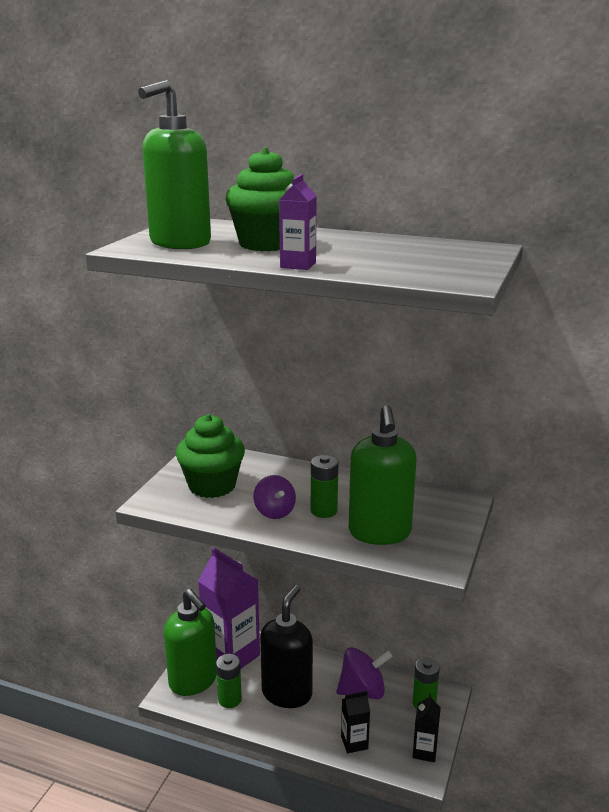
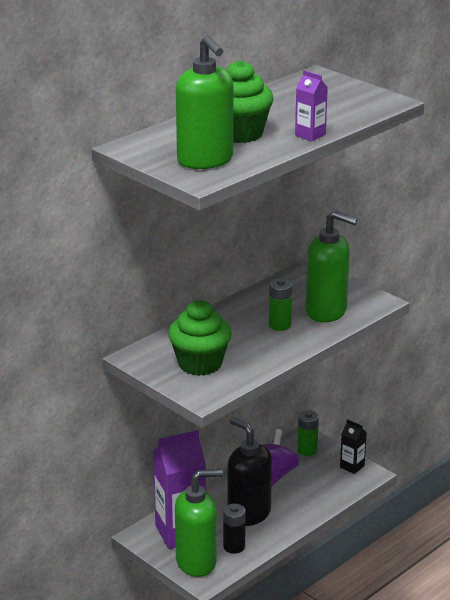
camera: 65 degrees left, 5 degrees up
(230, 699) = (234, 546): green battery -> black battery
(274, 512) = (265, 345): purple spinning top -> none
(354, 743) = (323, 496): black carton -> none

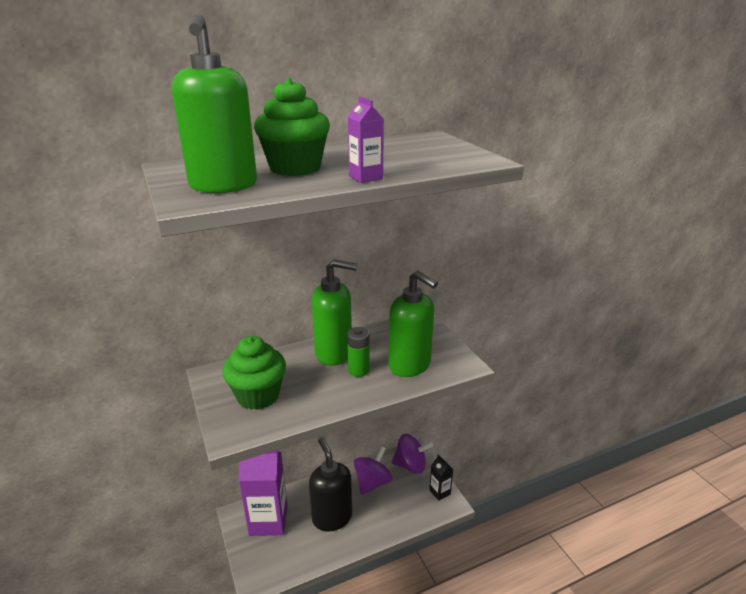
camera: 20 degrees right, 0 degrees up
(197, 562) = (262, 558): green soap dispenser -> green soap dispenser (334, 353)
(234, 546) = (301, 550): black battery -> none
(307, 450) = (410, 465): green battery -> purple spinning top

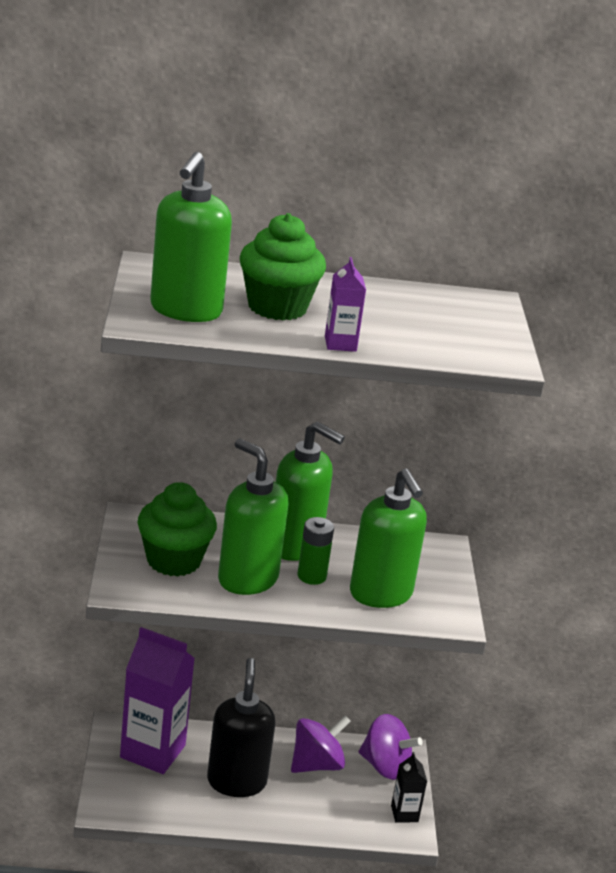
camera: 20 degrees right, 0 degrees up
(318, 389) = (247, 579): none -> green soap dispenser

